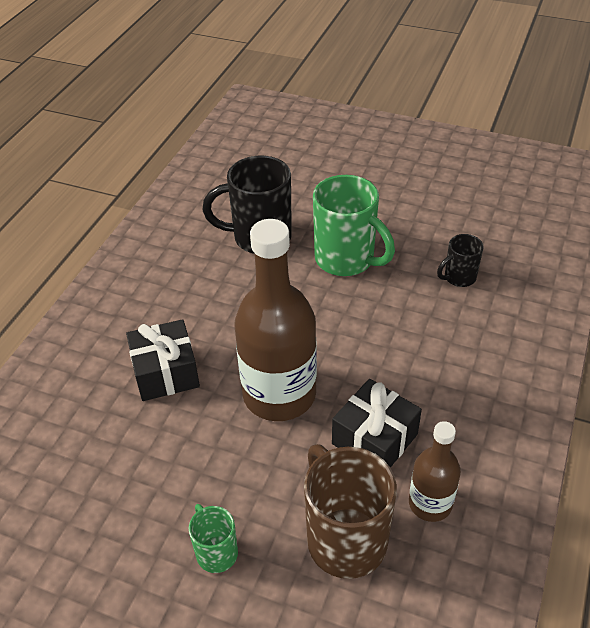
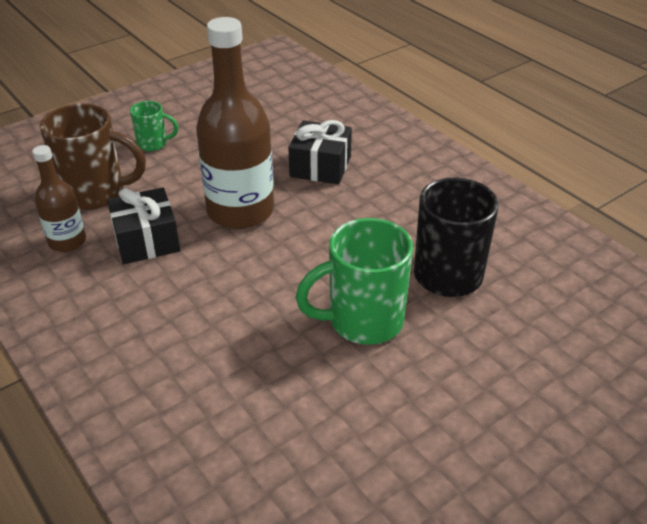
camera: 120 degrees right, 5 degrees down
(458, 278) = (256, 398): black mug -> none

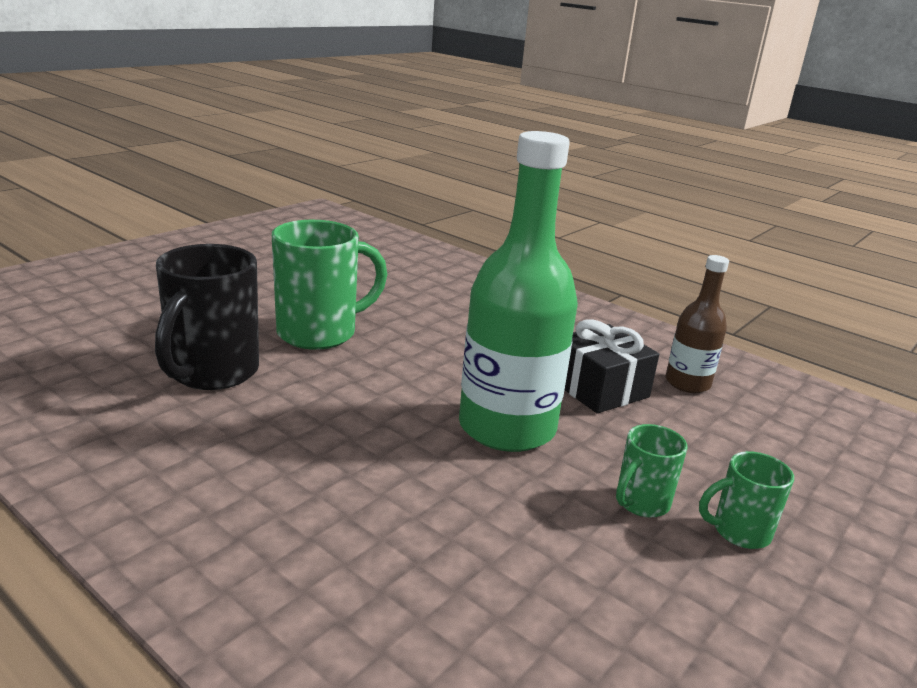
camera: 165 degrees right, 15 degrees down
(96, 193) = (725, 439): brown mug -> none
(192, 160) = (641, 503): none -> green mug
(240, 211) = (507, 428): brown bottle -> green bottle
(320, 166) = (410, 509): black gift -> none

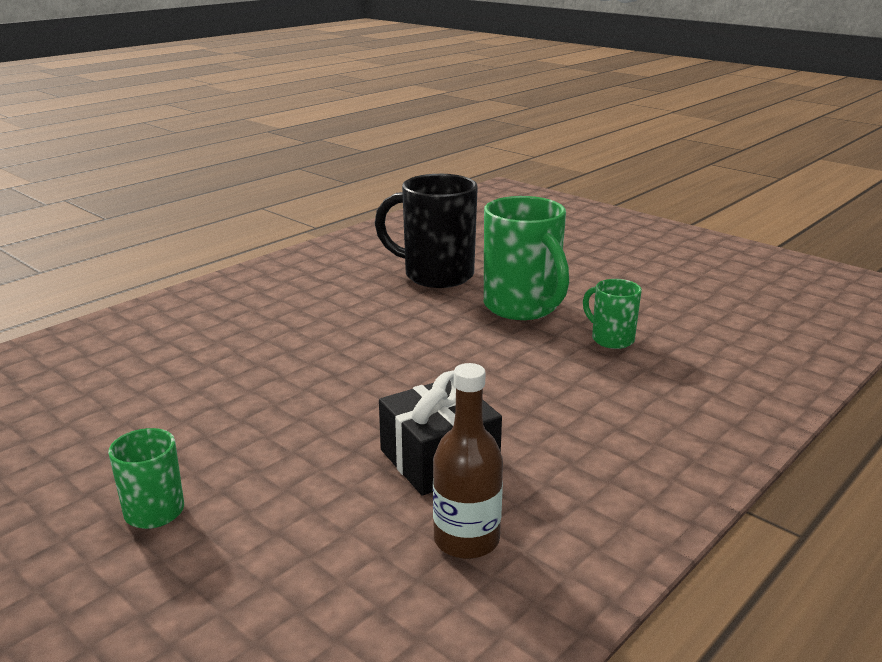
camera: 95 degrees right, 0 degrees up
(507, 428) = (353, 394): green bottle -> none
(641, 503) = (218, 455): green mug -> green mug (611, 339)

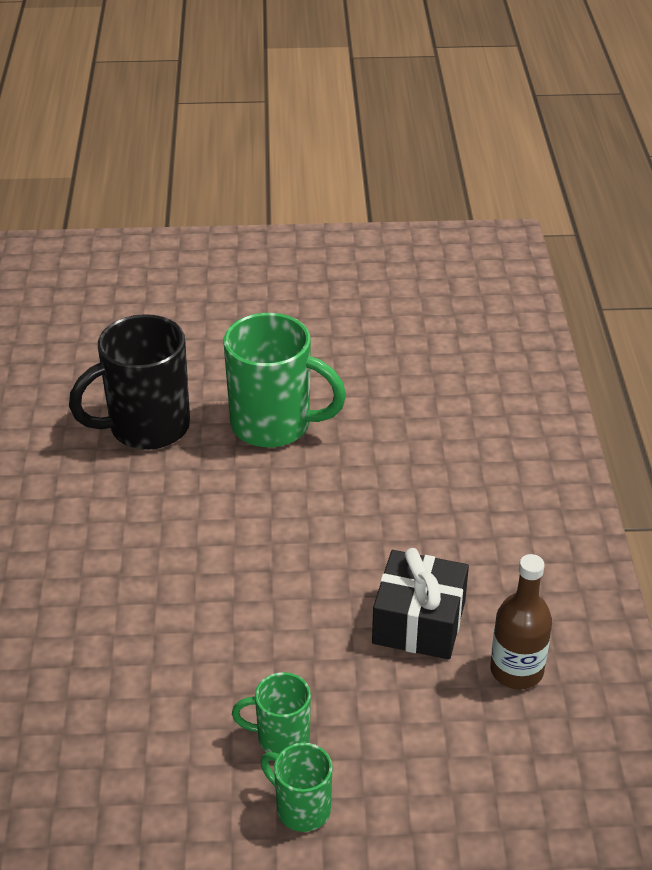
camera: 45 degrees left, 15 degrees up
(611, 339) = (383, 421): green mug -> green mug (281, 738)

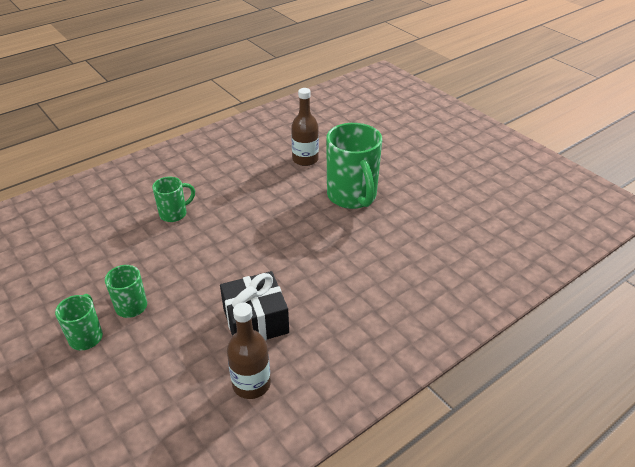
camera: 55 degrees right, 0 degrees up
(124, 616) = (174, 214): none -> green mug
(146, 428) = (305, 159): black mug -> brown bottle

